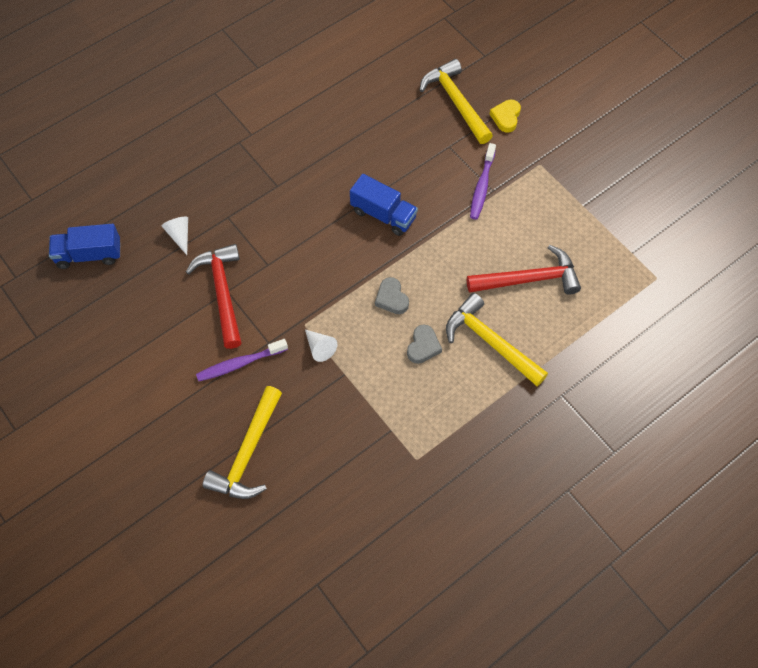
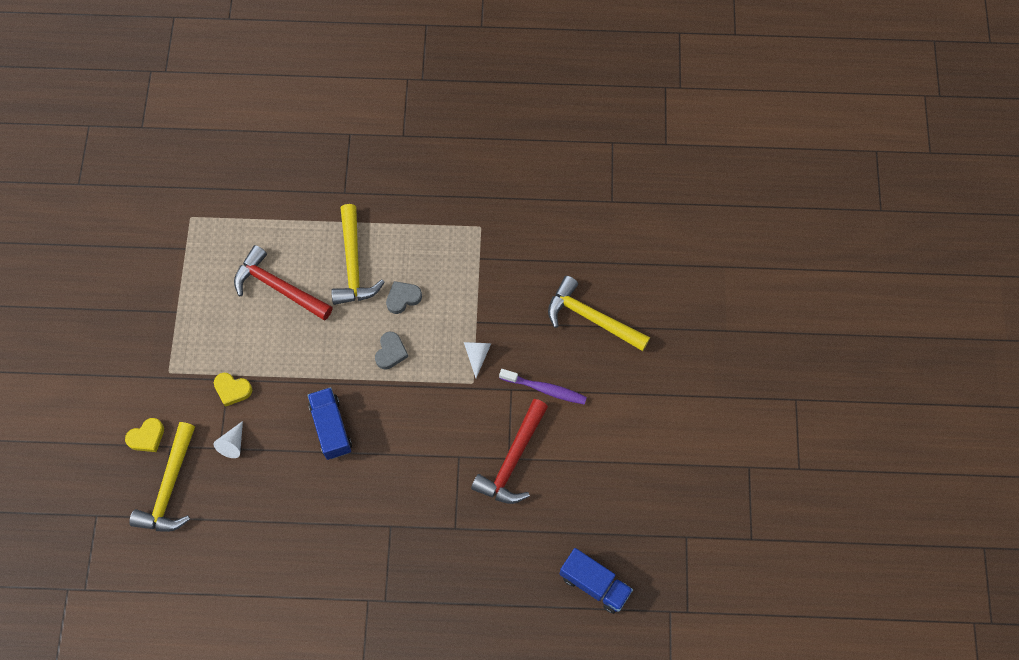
camera: 140 degrees left, 5 degrees up
(179, 235) = (507, 542): white cone -> white cone (233, 444)
(248, 453) = (591, 318): yellow hammer -> yellow hammer turned 120 degrees counterclockwise
(482, 186) = (232, 390): purple toothbrush -> yellow heart

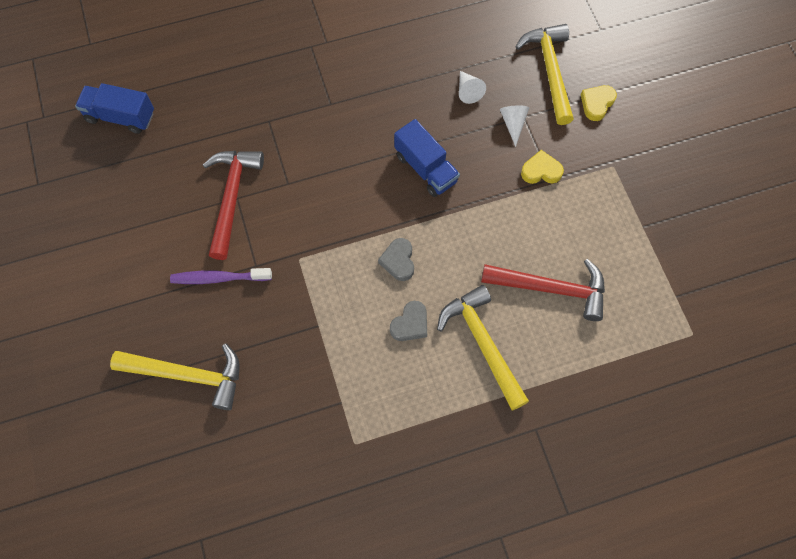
camera: 160 degrees right, 0 degrees up
(477, 355) = (304, 289): white cone -> white cone (468, 91)

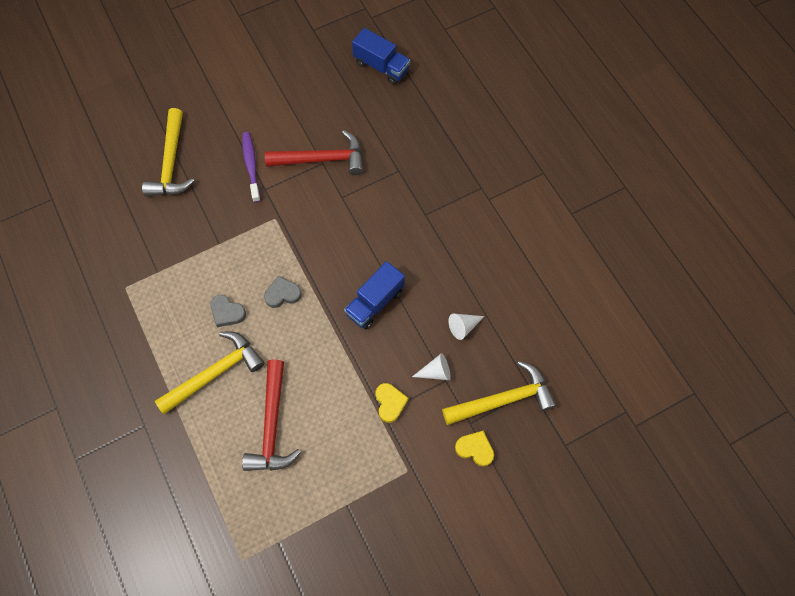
camera: 80 degrees right, 0 degrees up
(120, 117) = (381, 66): blue truck -> blue truck turned 120 degrees clockwise

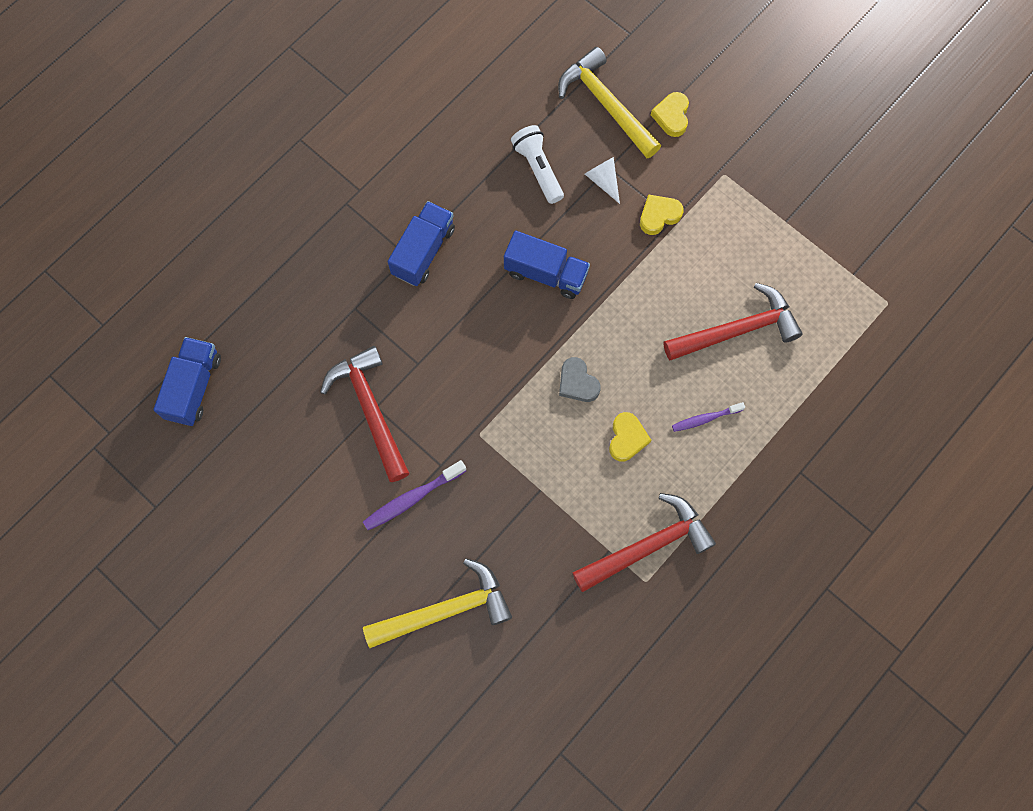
camera: 110 degrees left, 5 degrees up
(147, 298) = (648, 545): none -> red hammer
(216, 372) = (705, 419): yellow hammer -> purple toothbrush
(227, 312) = (627, 438): grey heart -> yellow heart
(424, 226) = (423, 251): none -> blue truck
(463, 326) = (538, 169): white cone -> white flashlight

